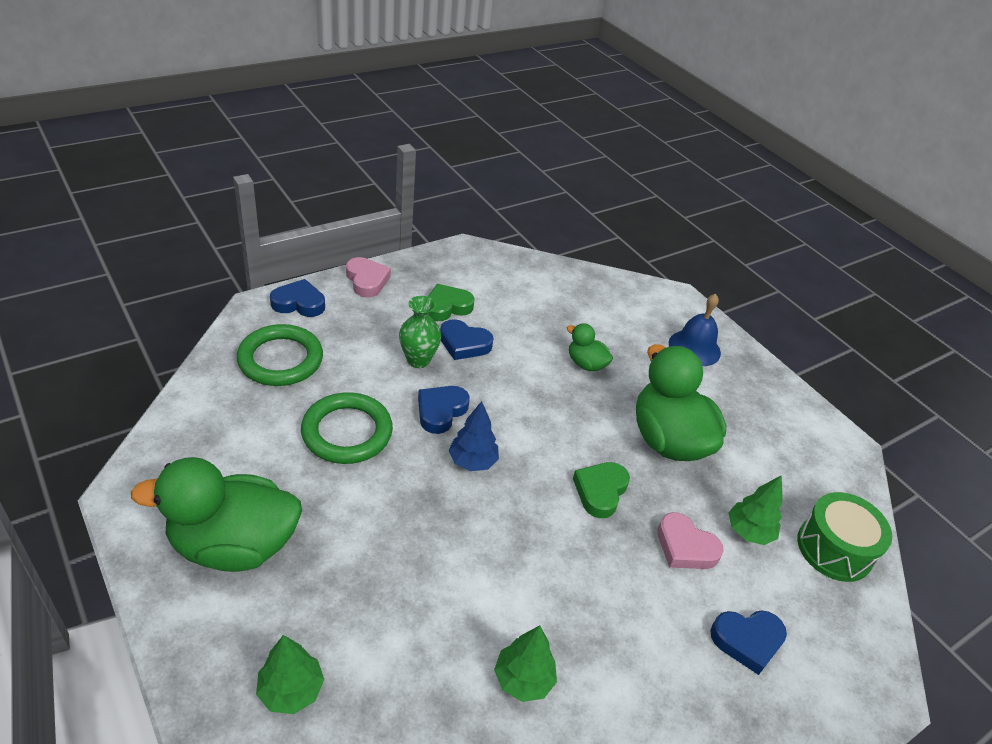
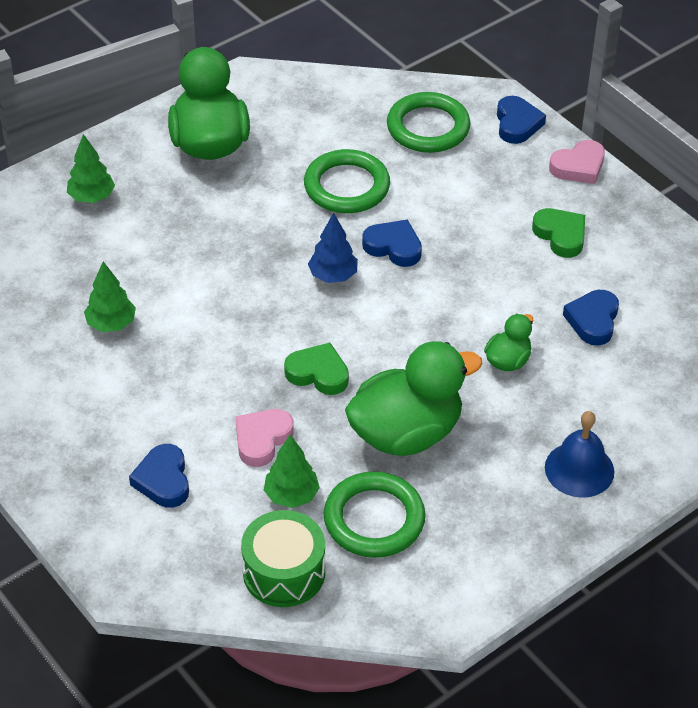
camera: 90 degrees right, 5 degrees up
(418, 360) = (463, 222): green vase -> none
(464, 344) = (502, 255): blue heart -> blue heart (593, 320)
(764, 476) = (374, 519): none -> green ring

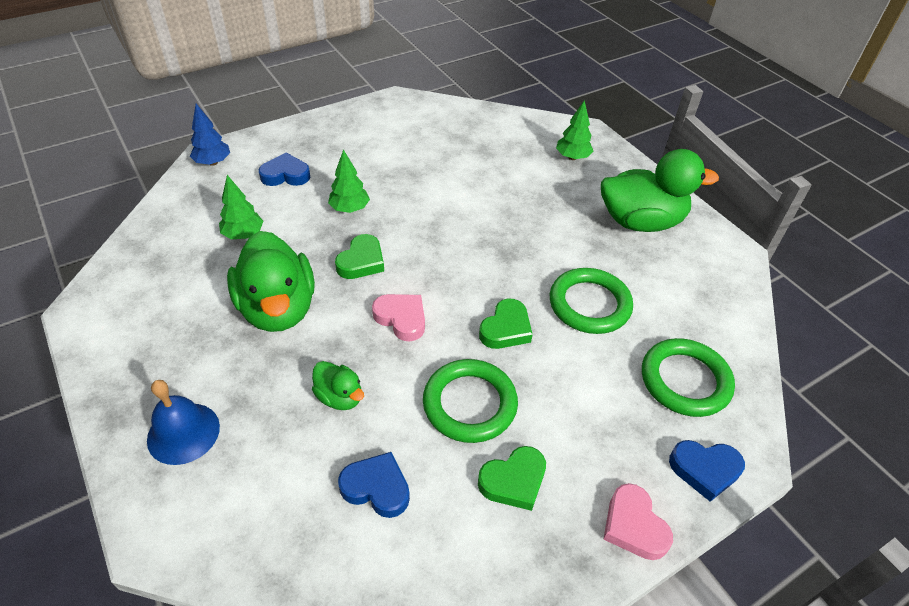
camera: 95 degrees right, 0 degrees up
(111, 324) = (439, 160): green tree -> green tree (349, 209)
(262, 439) = (304, 224): pink heart -> pink heart (401, 318)
(284, 572) = (176, 224): green drum -> none
(333, 276) = (473, 282): blue tree -> blue tree (213, 162)
(374, 519) = (199, 278): green ring -> green ring (469, 404)
(393, 247) = (506, 329): blue heart -> green heart

